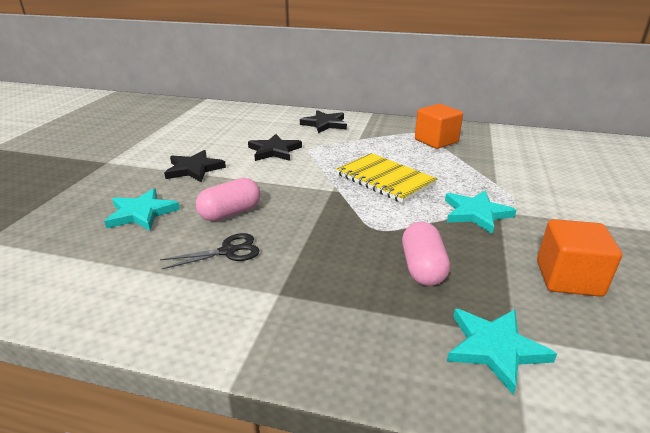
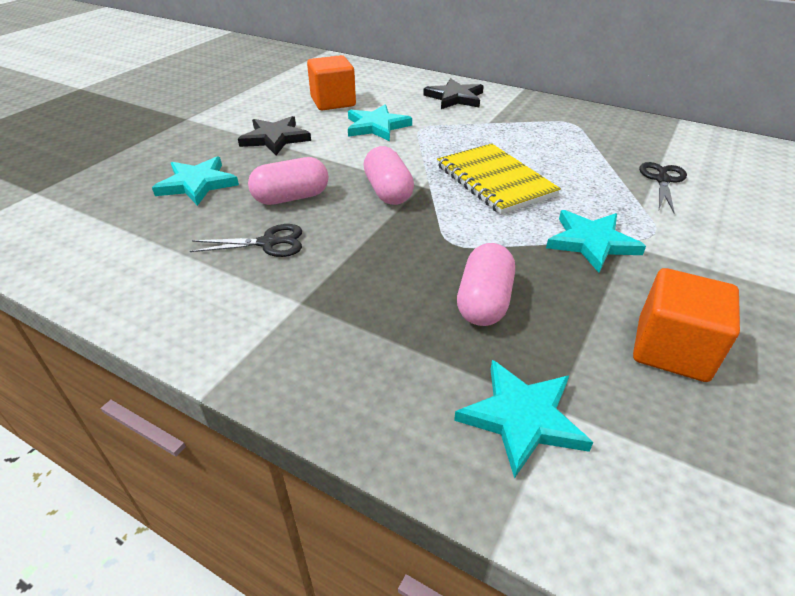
camera: 15 degrees right, 10 degrees up
(274, 151) = (376, 126): black star -> turquoise star
(308, 198) = (388, 192): none -> pink capsule
(436, 141) = (589, 136): orange cube -> orange cube (333, 102)
(500, 164) = (662, 180): none -> black scissors

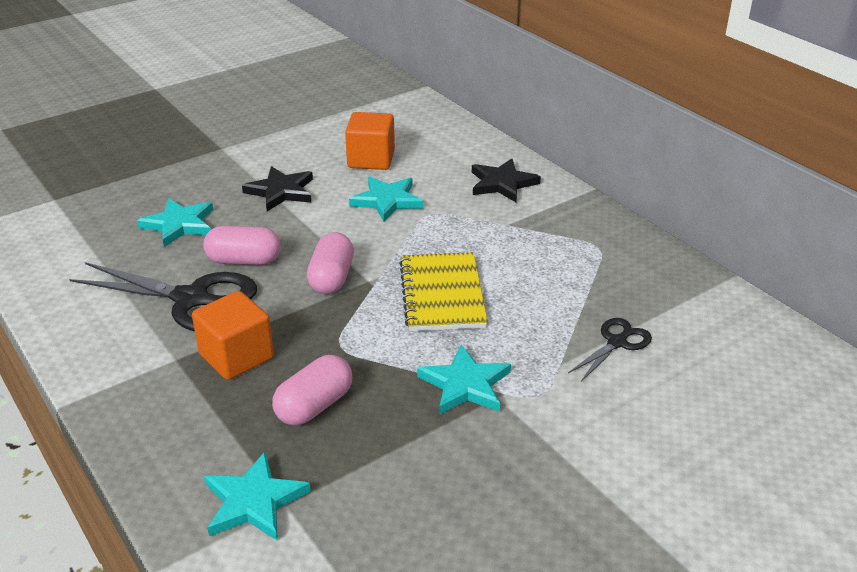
camera: 25 degrees right, 5 degrees down
(268, 243) = (192, 299): black scissors -> black scissors, size x1.92
(672, 349) = (426, 497): orange cube -> orange cube (236, 356)

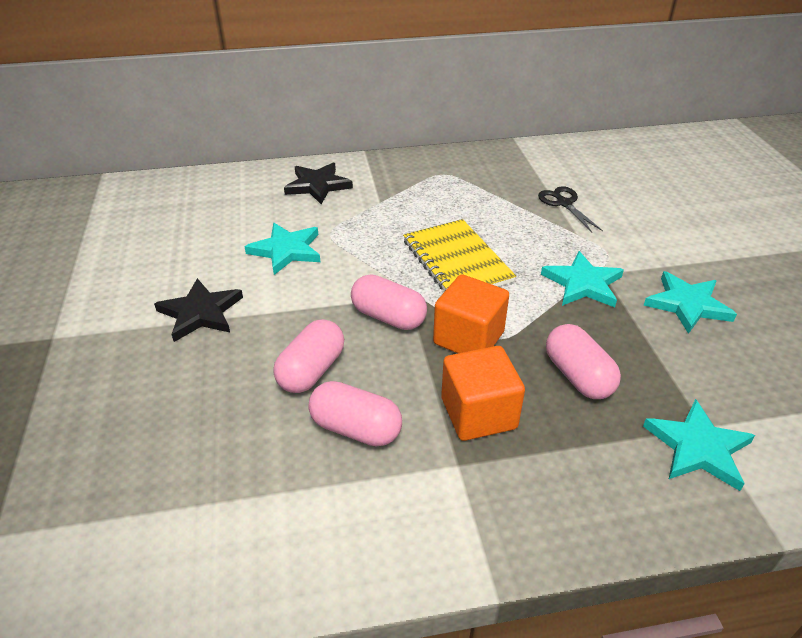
camera: 65 degrees left, 5 degrees up
(179, 224) = (191, 409): turquoise star -> turquoise star (687, 304)
(192, 299) = (356, 428): black scissors -> pink capsule
(371, 159) = (202, 240): orange cube -> orange cube (468, 338)
(442, 294) = (456, 261): yellow notebook -> yellow notebook turned 45 degrees clockwise

